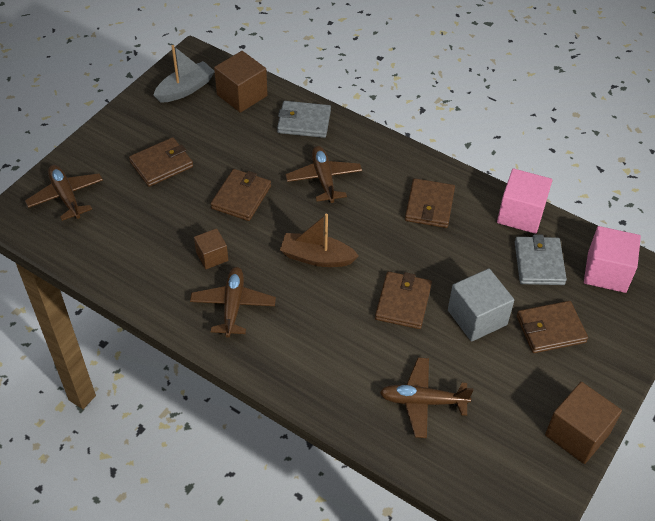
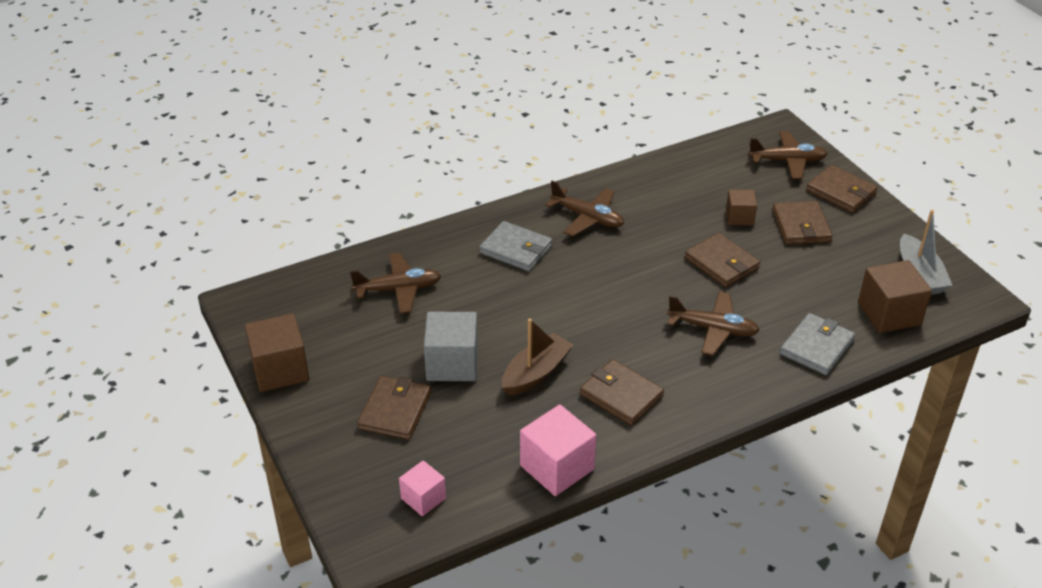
camera: 120 degrees right, 10 degrees down
(212, 256) = (654, 223): brown cube -> brown cube (739, 217)
(316, 257) = (607, 285): brown boat -> brown boat (536, 373)
(403, 302) = (510, 321): brown wallet -> brown wallet (841, 192)
(423, 401) = (398, 289): brown plane -> brown plane turned 45 degrees clockwise
(539, 263) = (479, 446): grey wallet -> grey wallet (516, 249)
(606, 272) = (423, 498): pink cube -> pink cube, size x0.59

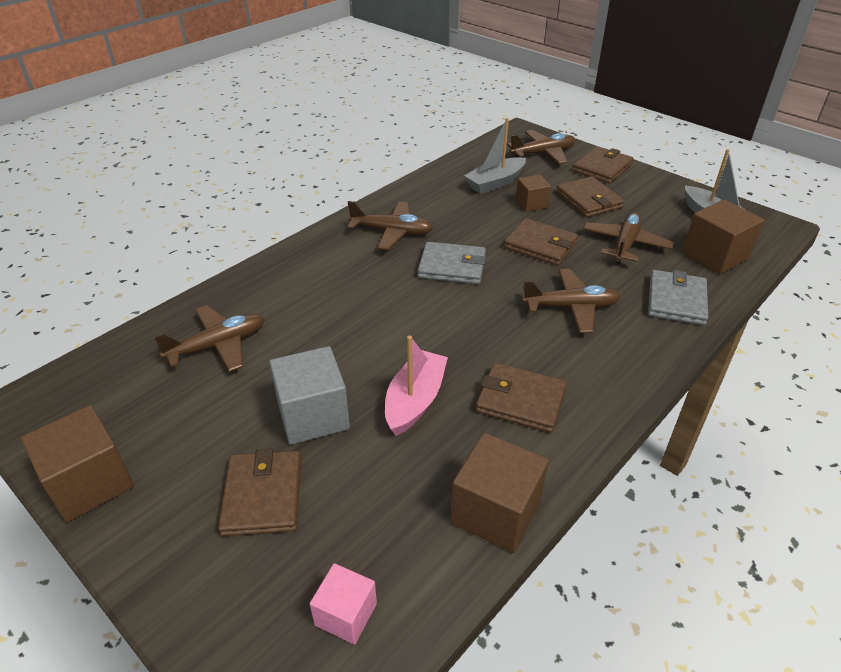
camera: 20 degrees left, 0 degrees up
(516, 249) = (333, 276): grey wallet -> grey wallet (452, 266)
(536, 373) = (415, 400): brown boat -> pink boat
(557, 467) = (496, 512): pink cube -> brown cube
(716, 186) = (495, 183): none -> grey boat
(806, 281) = (625, 244): none -> brown plane
(841, 192) = (602, 168): brown wallet -> brown wallet turned 75 degrees counterclockwise

